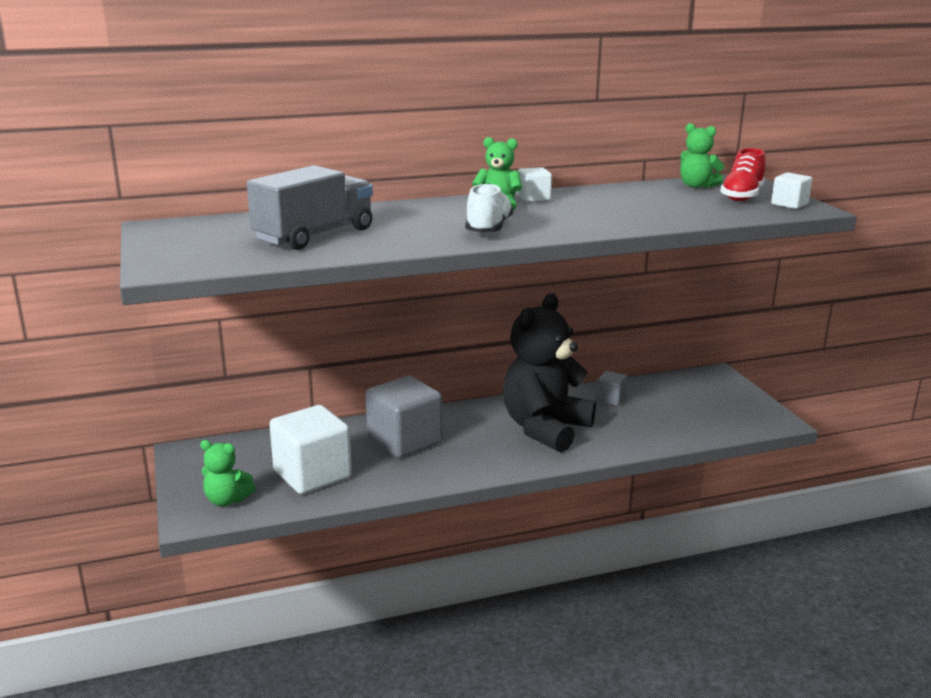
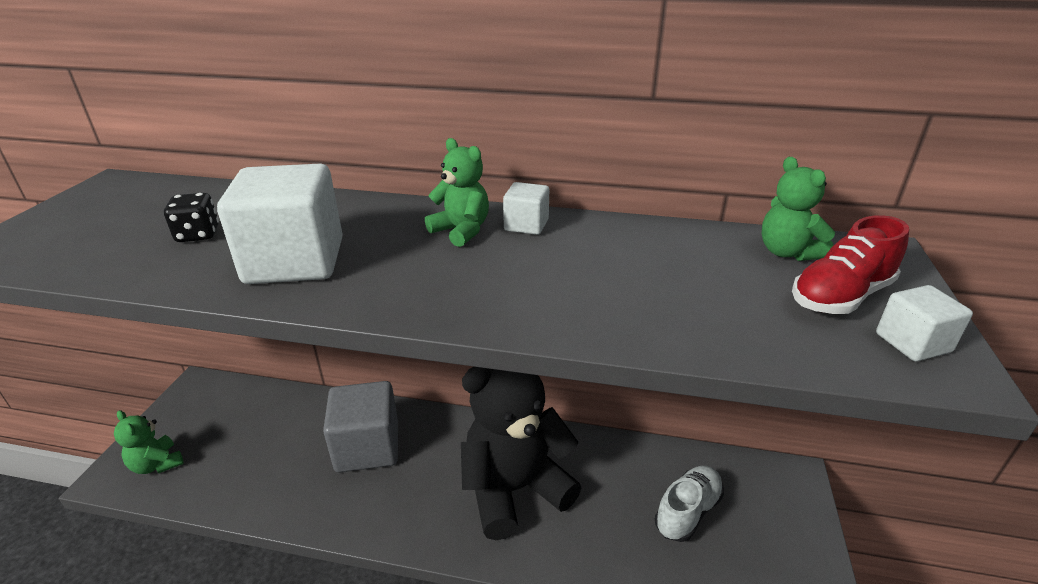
camera: 30 degrees right, 10 degrees up
(312, 474) = (250, 460): white cube -> white cube (295, 261)
(314, 235) = (198, 235): grey truck -> black dice
(488, 229) = (383, 276): white shoe -> white shoe (687, 511)
(611, 399) = (627, 469): grey cube -> none

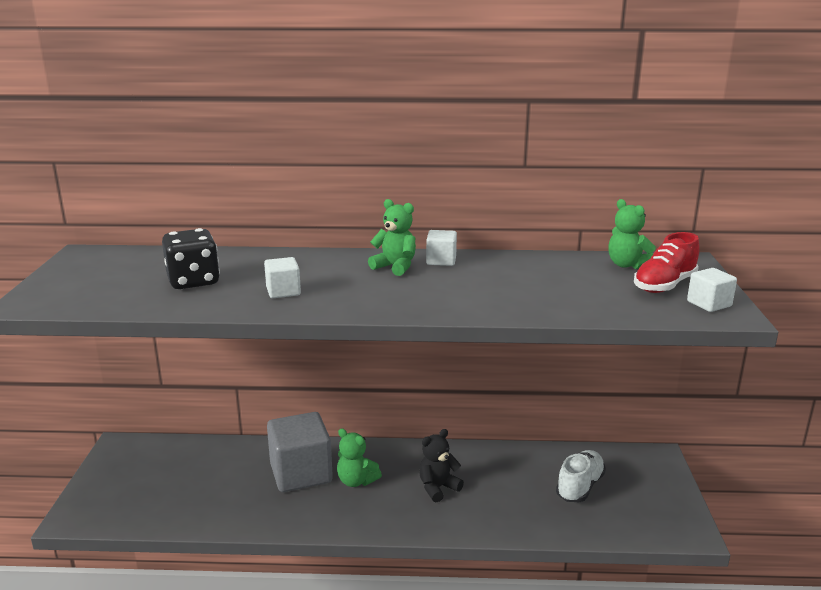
camera: 10 degrees left, 10 degrees down
(157, 464) = (112, 504): green teddy bear -> green teddy bear (356, 481)
(198, 235) = (193, 281): black dice -> black dice, size x1.62
(295, 261) = (283, 291): white cube -> white cube, size x0.48
(514, 489) = (438, 488): black teddy bear -> black teddy bear, size x0.46

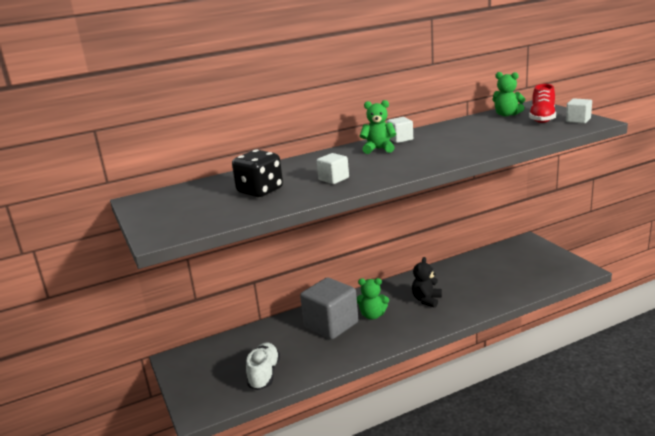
camera: 25 degrees left, 0 degrees up
(580, 486) = (504, 270): white shoe -> white shoe (264, 374)

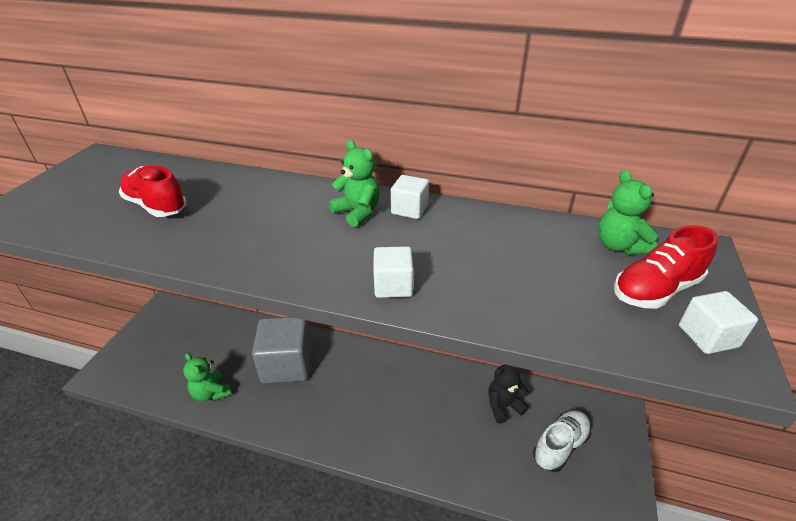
camera: 40 degrees right, 15 degrees up
(260, 191) = (156, 206): black dice -> red shoe
(264, 374) = (177, 376): white shoe -> white shoe (560, 446)
(333, 179) = (226, 233): white cube -> white cube (393, 286)
(372, 315) = (328, 383): green teddy bear -> green teddy bear (211, 392)
(426, 300) = (395, 406): black teddy bear -> black teddy bear (503, 406)

